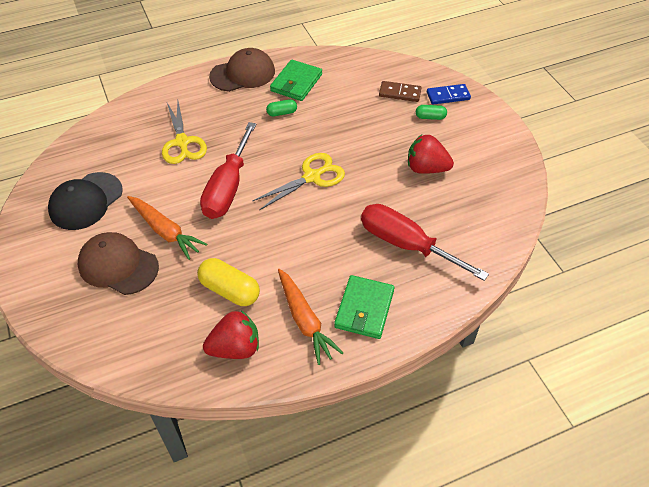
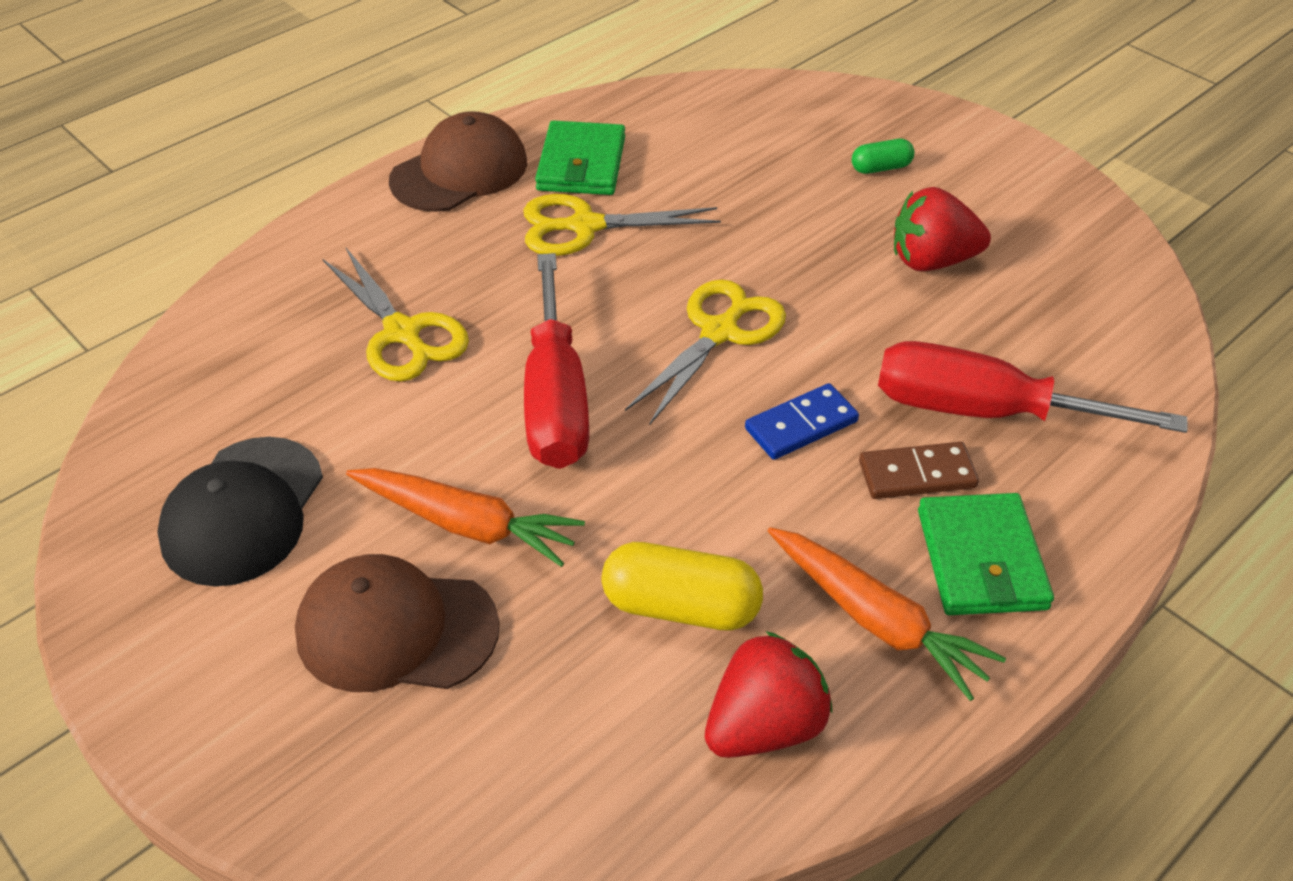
camera: 20 degrees left, 5 degrees down
(282, 113) = (585, 226): green capsule -> yellow scissors
(400, 93) = (797, 138): brown domino -> brown domino (917, 474)
(448, 96) = (889, 123): blue domino -> blue domino (801, 425)

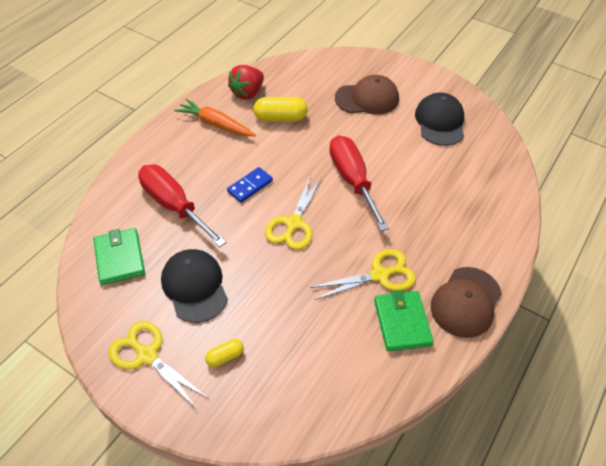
camera: 165 degrees right, 5 degrees up
(402, 333) = (431, 198): yellow scissors -> yellow scissors (147, 355)
(466, 524) = (362, 130): orange carrot -> none
(881, 168) = (225, 356): green capsule -> yellow capsule
(917, 474) = (202, 174): brown domino -> none
(932, 261) = (194, 286): red strawberry -> black cap
(981, 559) = (179, 148): green wallet -> green wallet (119, 258)
(983, 411) = (174, 205): red screwdriver -> red screwdriver turned 135 degrees counterclockwise

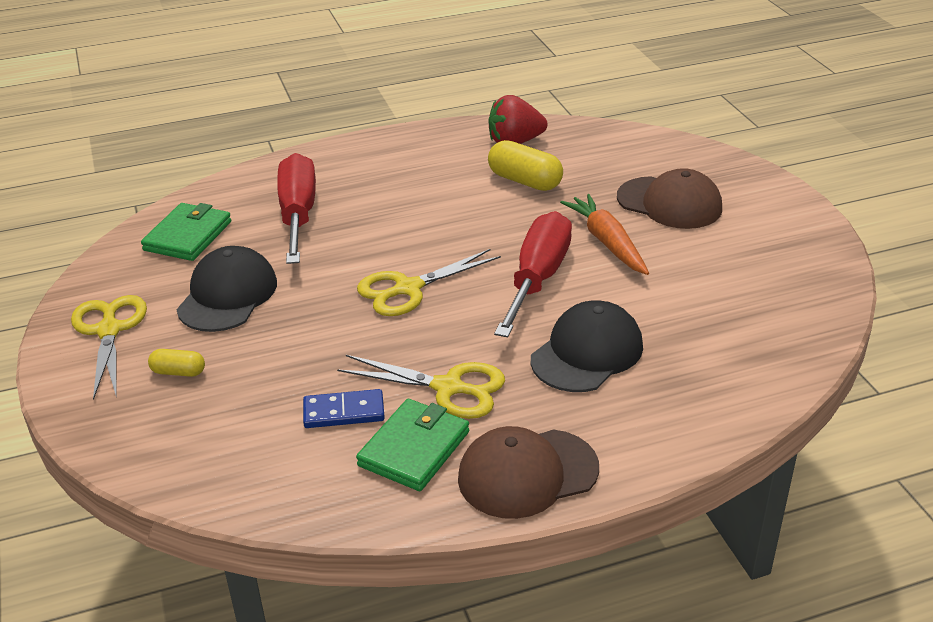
camera: 40 degrees right, 15 degrees down
(216, 124) = (438, 158): orange carrot -> orange carrot (607, 242)
(250, 186) = (403, 232): blue domino -> blue domino (344, 412)
(440, 122) = (748, 267): black cap -> black cap (587, 352)

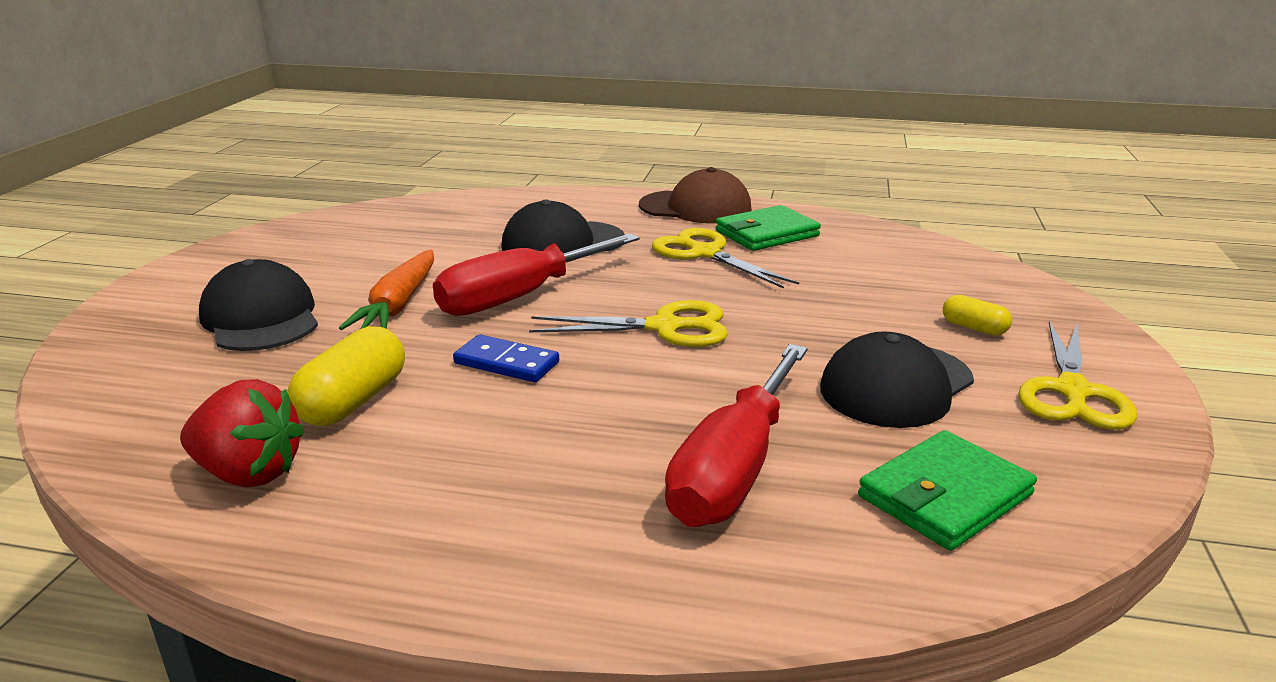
camera: 150 degrees left, 10 degrees down
(344, 412) = (810, 262): blue domino -> blue domino (506, 363)
(525, 181) = (353, 401): yellow capsule -> yellow capsule turned 45 degrees clockwise
(669, 203) = (261, 317): brown cap -> black cap

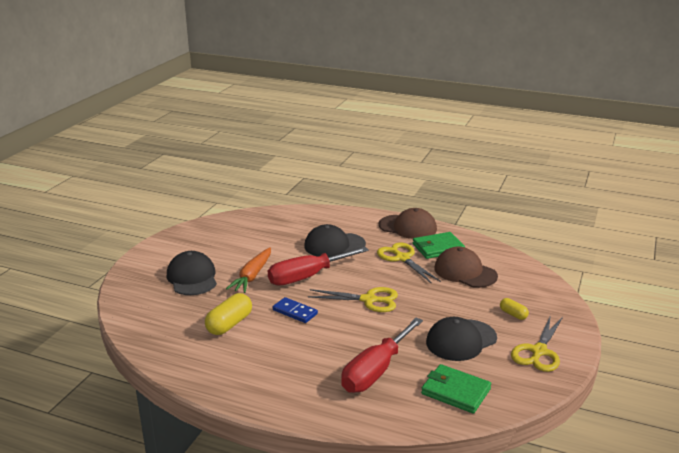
camera: 10 degrees right, 0 degrees up
(249, 473) = (189, 352): red strawberry -> none
(837, 266) = (465, 272): none -> brown cap
(944, 496) = (455, 391): green wallet -> green wallet turned 60 degrees clockwise

